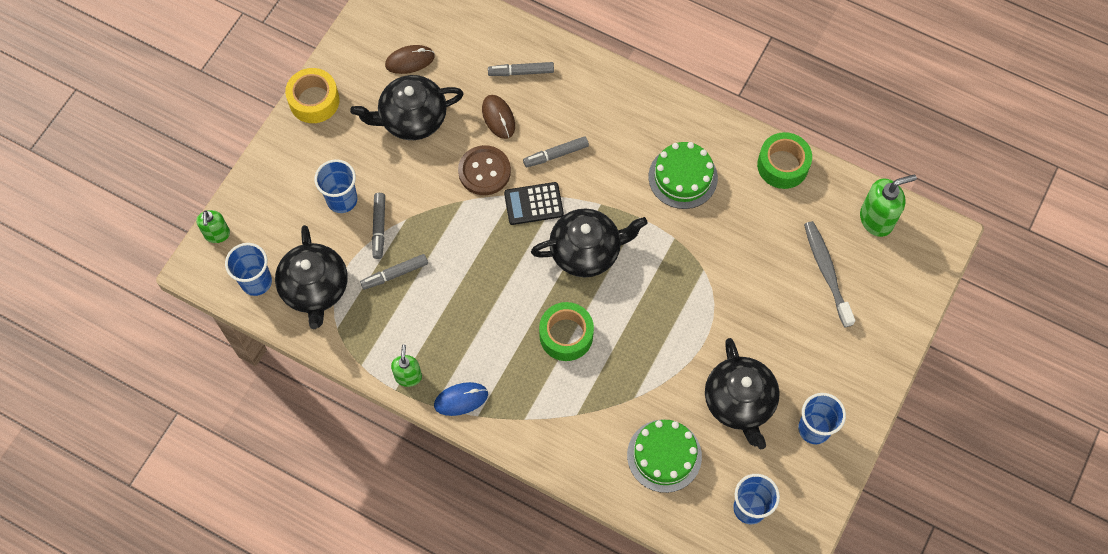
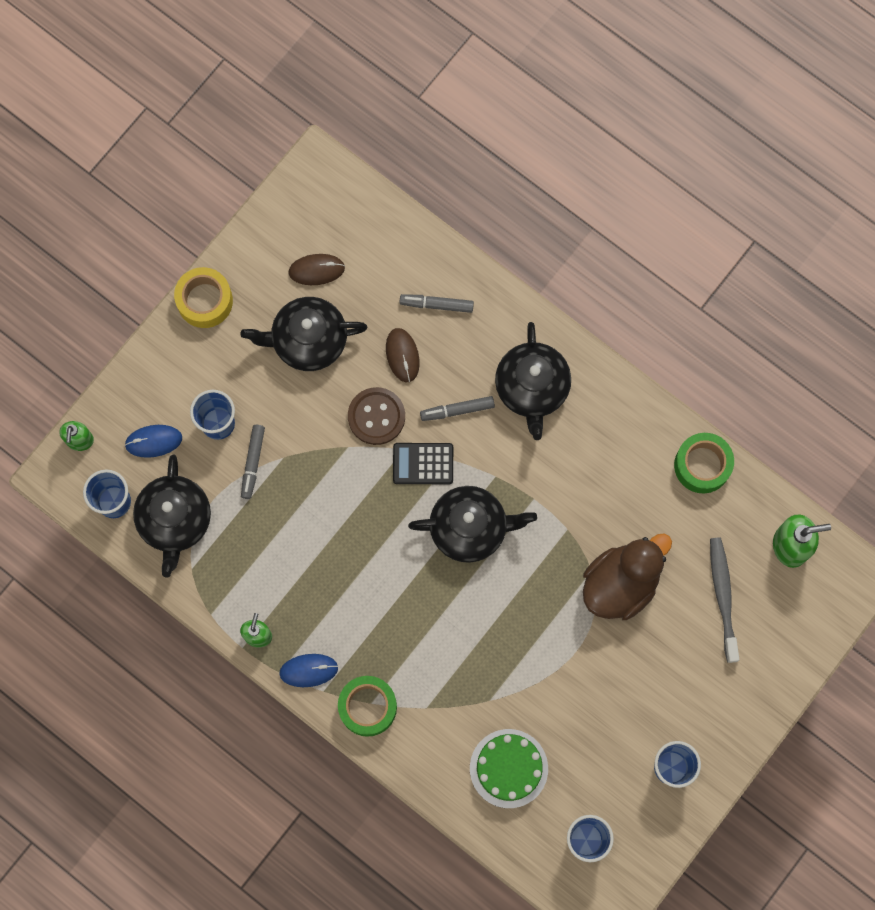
camera: 10 degrees right, 10 degrees up
(285, 224) = (153, 441): none -> blue mouse
(395, 274) = (262, 519): grey marker -> none
(566, 335) = (431, 619): green tape -> green tape (367, 707)
(682, 177) = (590, 460): green cake -> none
(732, 276) = (621, 583): none -> brown duck
(739, 402) = (599, 724): black teapot -> black teapot (532, 388)

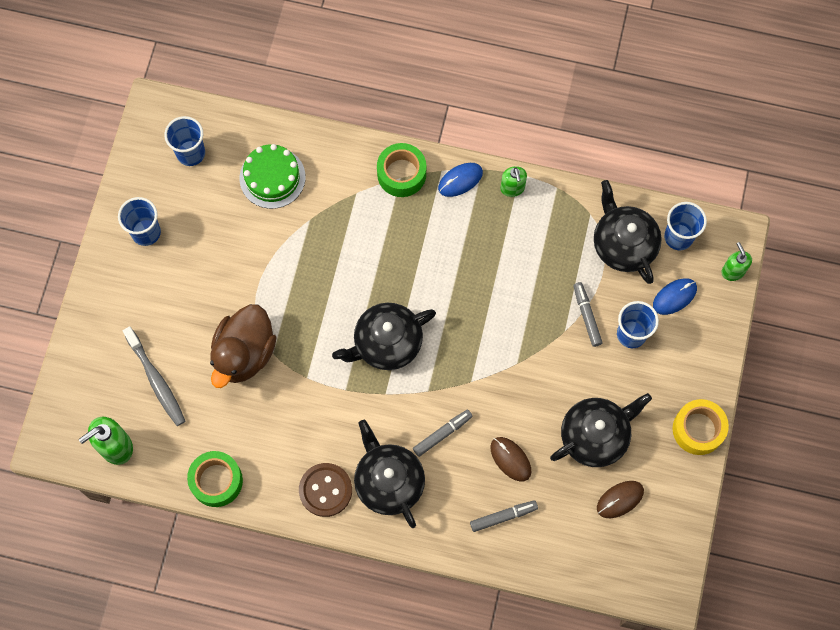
camera: 155 degrees right, 5 degrees down
(376, 416) = (506, 398): brown button -> brown button (325, 490)
(423, 464) = (449, 377): black calculator -> none

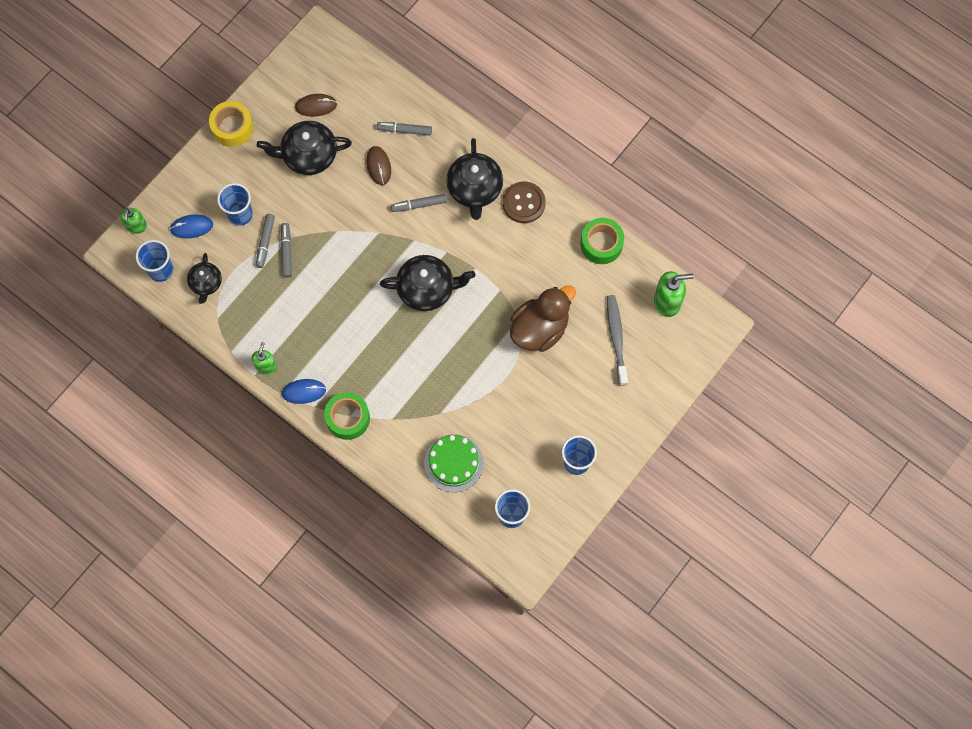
camera: 155 degrees left, 0 degrees up
(558, 315) = (286, 252): none -> grey marker
(623, 244) = (206, 283): black teapot -> black teapot, size x0.60

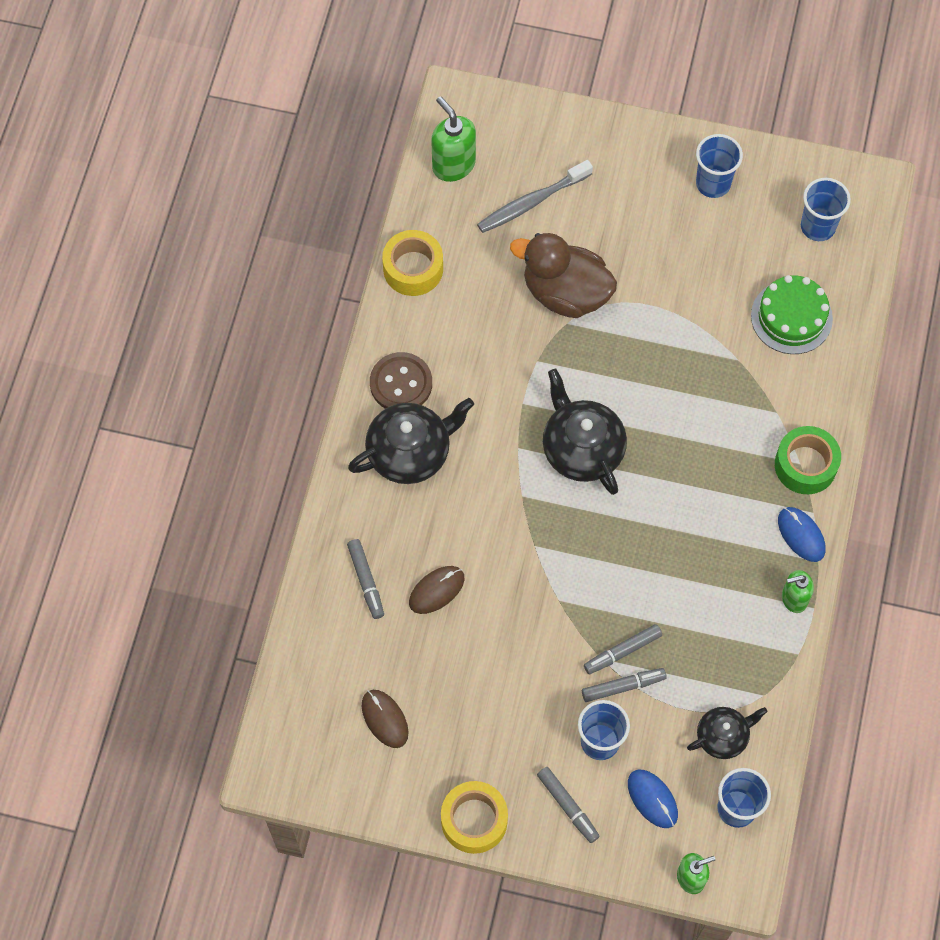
camera: 115 degrees left, 5 degrees down
(308, 155) = (466, 692): black teapot -> none
(419, 205) = (468, 512): grey marker -> grey marker (567, 806)
(601, 244) = (413, 269): green tape -> yellow tape

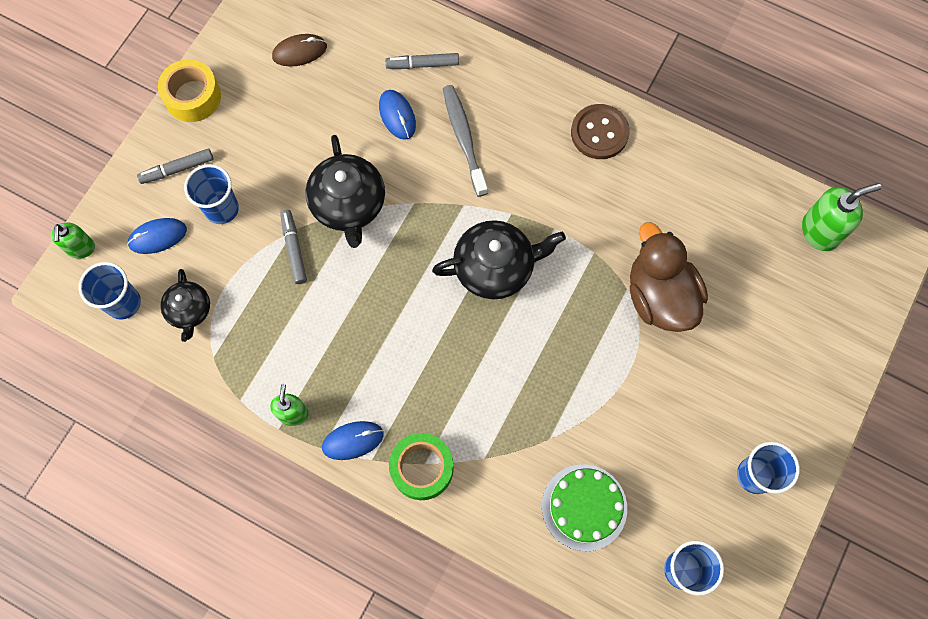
camera: 105 degrees right, 5 degrees up
(410, 452) = (531, 125): black teapot -> black teapot (348, 204)
(413, 269) = (714, 169): yellow tape -> none
(436, 590) = (397, 115): brown mouse -> blue mouse
(532, 202) = (765, 292): grey toothbrush -> grey toothbrush (464, 139)
(565, 293) = (659, 296): brown duck -> brown duck turned 60 degrees counterclockwise
(623, 686) = (263, 240): grey marker -> none

